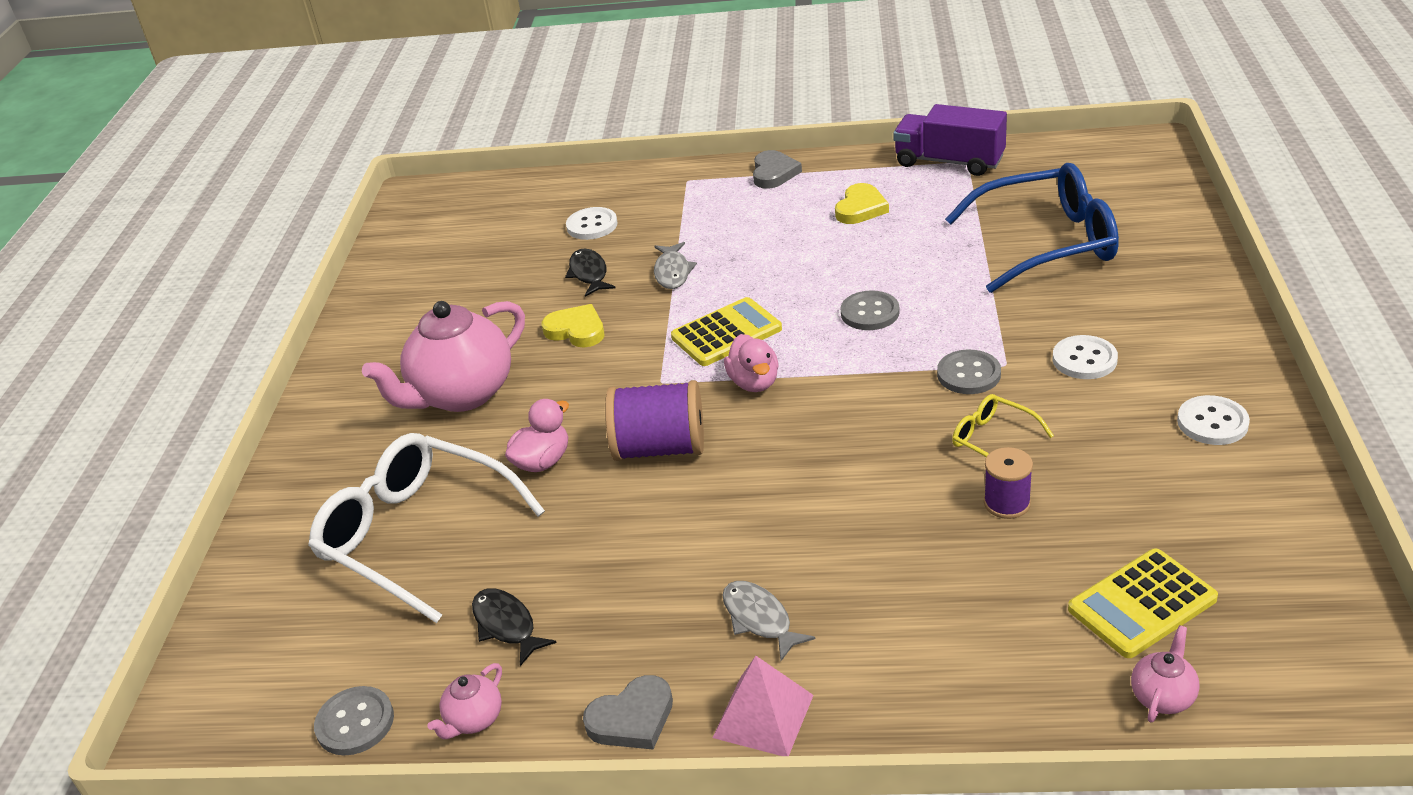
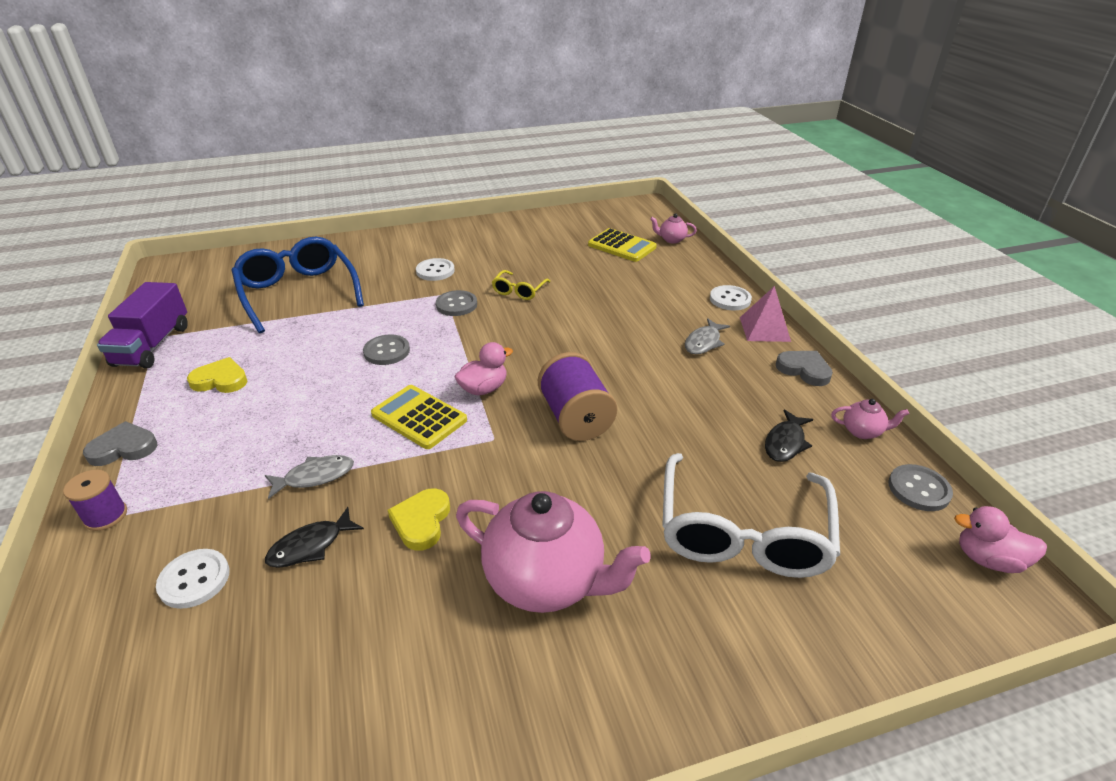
camera: 115 degrees left, 0 degrees up
(542, 461) = (618, 481): pink duck -> pink duck (988, 559)
(1007, 503) = (570, 282): purple spool -> purple spool (106, 516)
(1212, 422) = (485, 237): white button -> white button (730, 299)

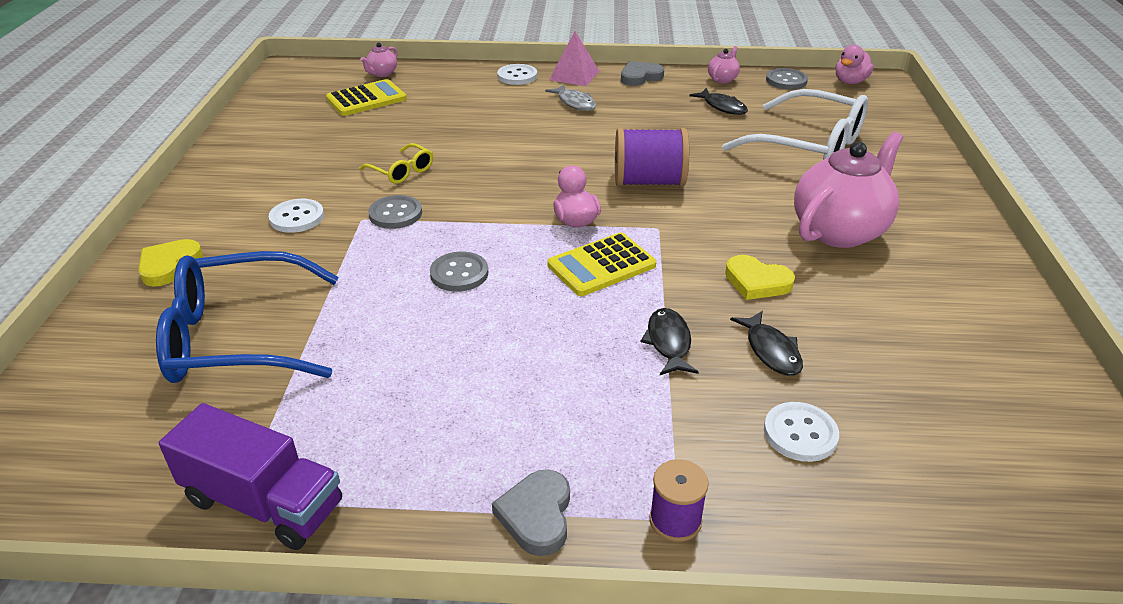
camera: 70 degrees left, 0 degrees up
(220, 380) = (426, 419): yellow heart -> yellow heart (169, 265)
(315, 477) = (668, 342): grey fish -> black fish

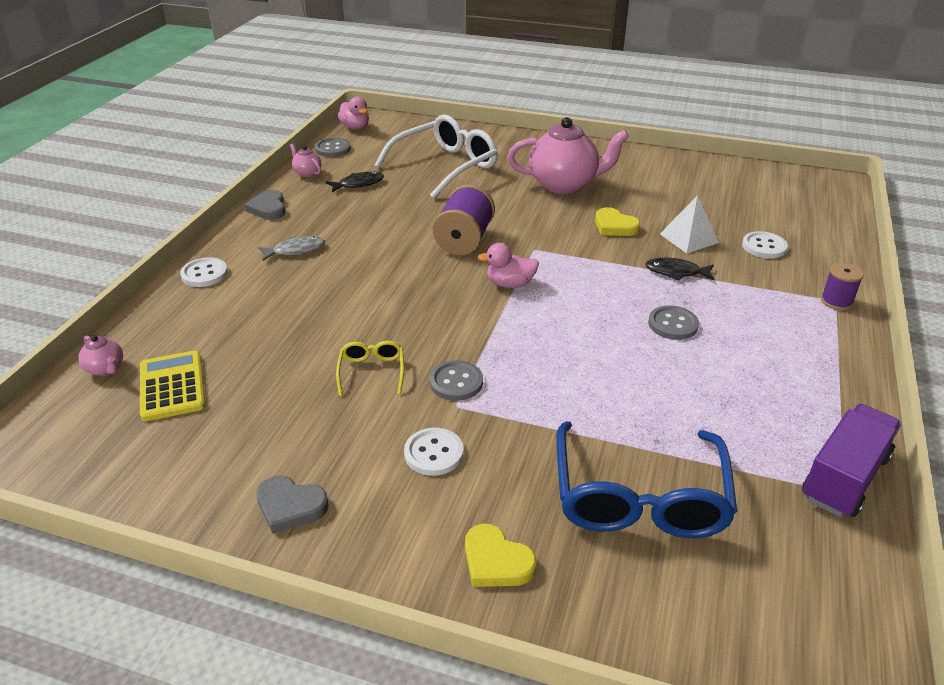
camera: 75 degrees left, 0 degrees up
(402, 171) = (372, 371): yellow glasses -> yellow glasses turned 60 degrees counterclockwise
(459, 273) = (570, 353): grey button -> grey button (673, 324)
(537, 515) = (839, 350): grey heart -> grey heart (290, 506)
(574, 75) = (233, 241): pink pyramid -> none
(601, 265) = (578, 282): yellow calculator -> none
(757, 282) = (614, 226): yellow heart -> yellow heart turned 90 degrees clockwise
(771, 351) = (689, 238): black fish -> white pyramid
(839, 231) = (564, 184): pink teapot -> pink teapot turned 120 degrees clockwise

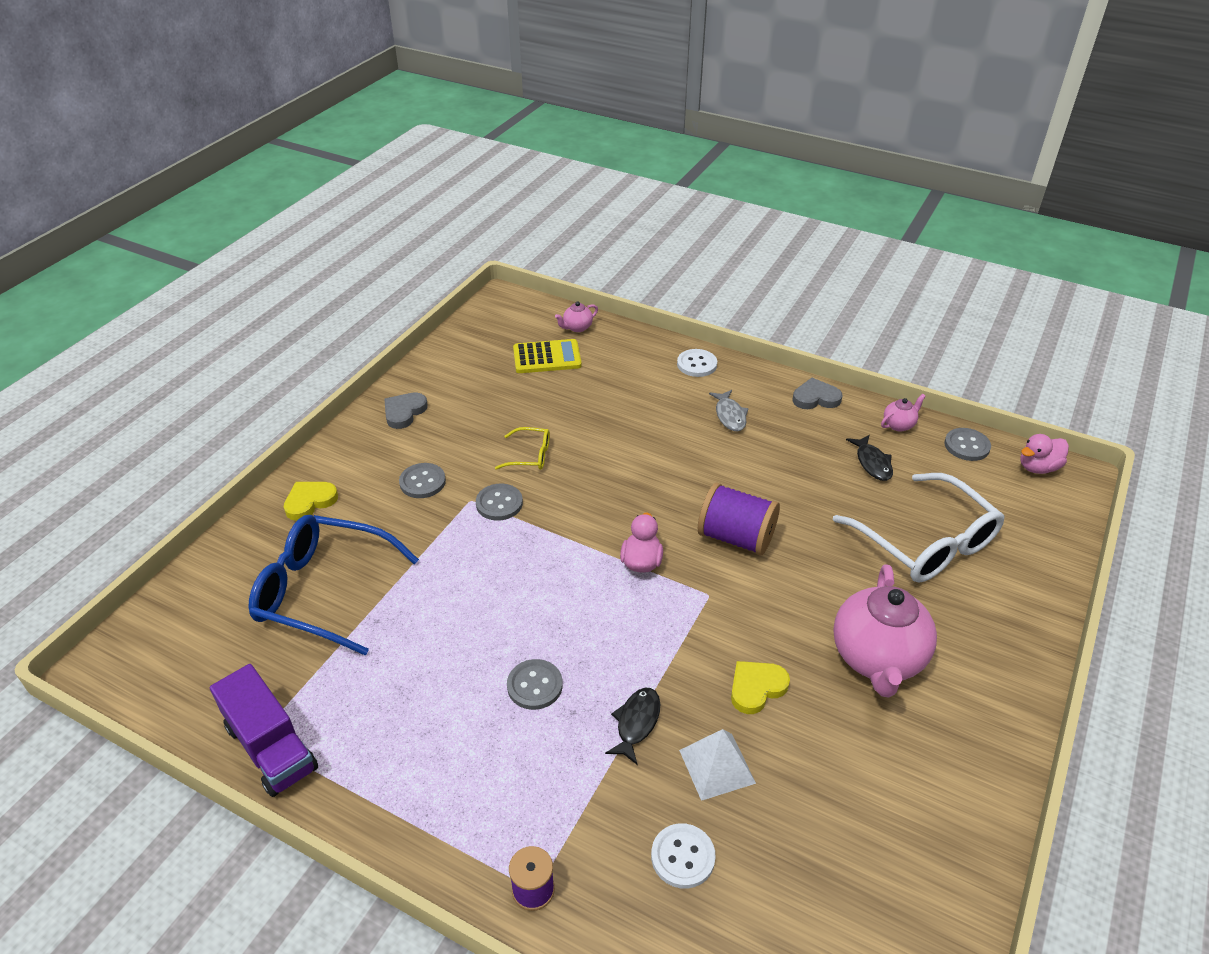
camera: 100 degrees right, 5 degrees up
(433, 453) = (422, 482): white button -> grey button

